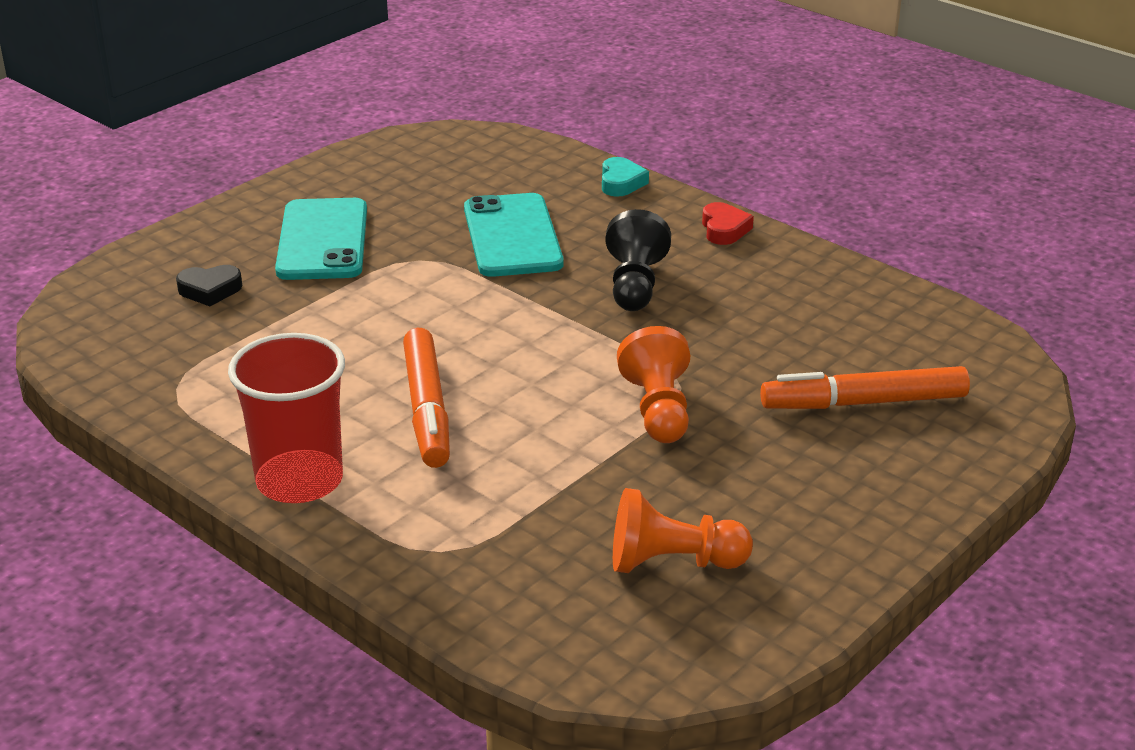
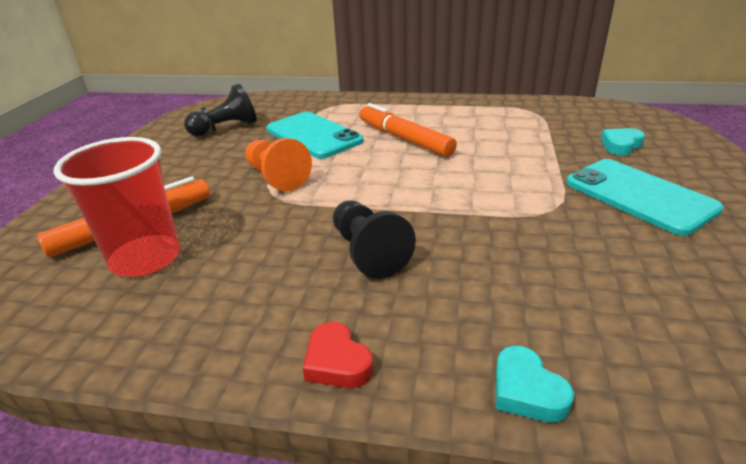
camera: 150 degrees right, 0 degrees up
(210, 290) = (620, 145): black heart -> turquoise heart
(299, 480) = (418, 104): red cup -> red cup (146, 258)
(512, 236) = (523, 257): turquoise phone -> turquoise phone (313, 135)
(672, 562) = (226, 128): orange pawn -> black pawn

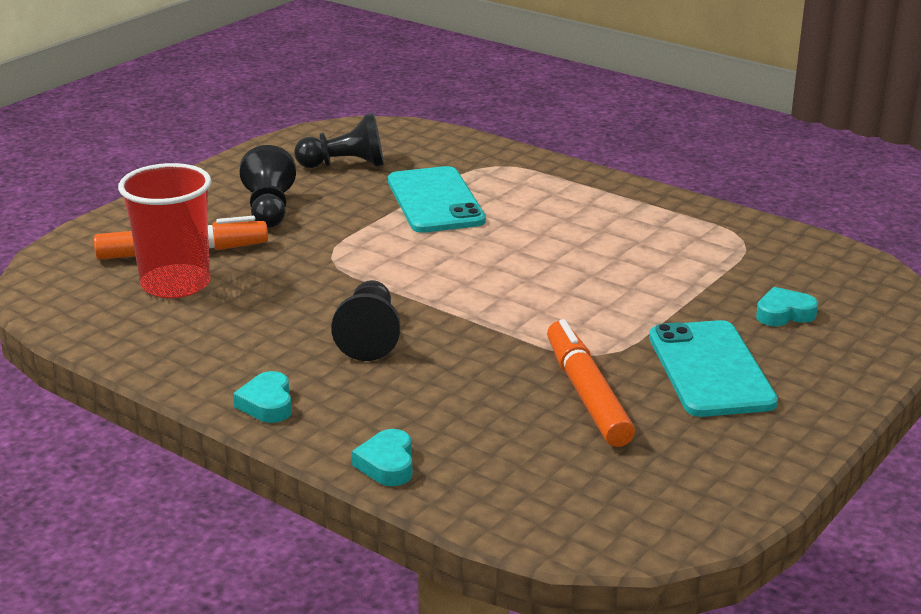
camera: 25 degrees right, 5 degrees down
(190, 172) = (269, 209): none -> black pawn
(276, 177) = (351, 240): orange pawn -> none
(337, 362) = (267, 404): red heart -> turquoise heart
(404, 139) = (534, 234): orange marker -> orange marker (587, 394)

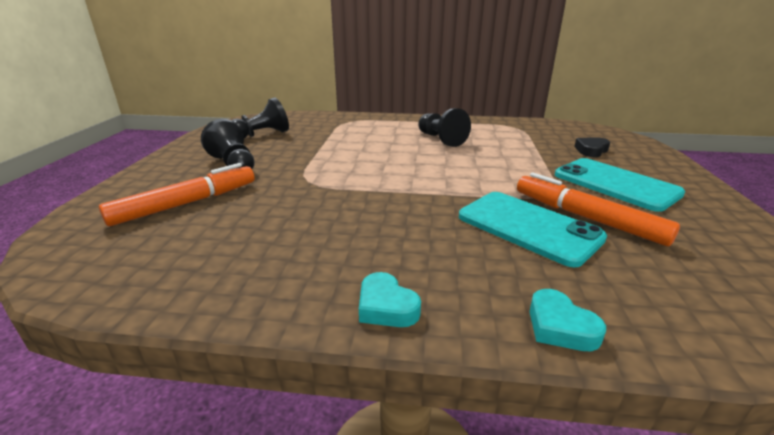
camera: 30 degrees left, 0 degrees up
(175, 284) = (199, 227): red cup -> none
(369, 337) = (399, 223): black pawn -> black pawn (441, 139)
(435, 201) = (338, 141): turquoise phone -> turquoise phone (528, 227)
(784, 314) = (591, 150): turquoise heart -> black heart

